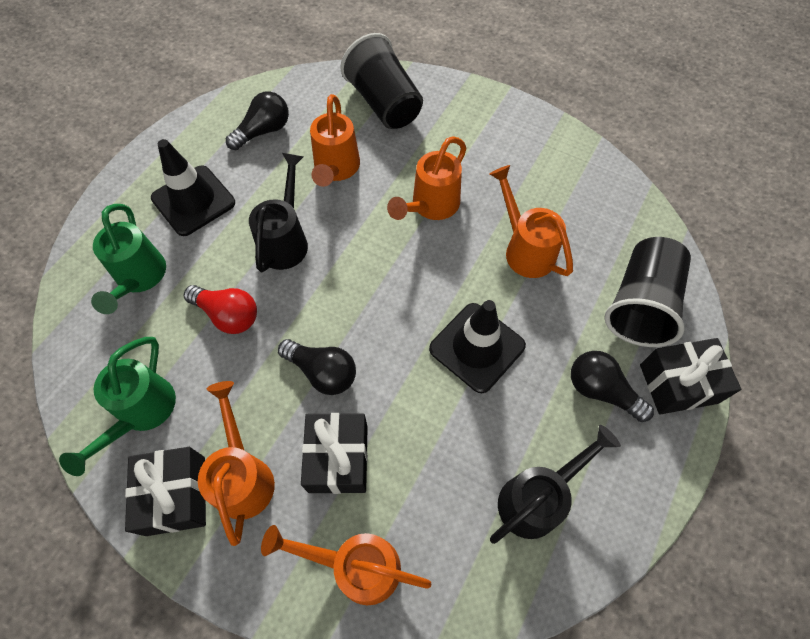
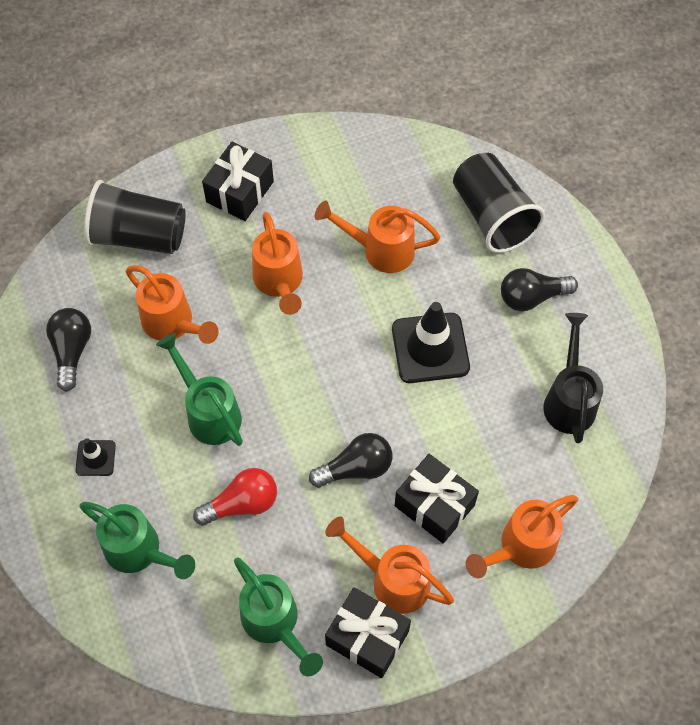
camera: 50 degrees left, 0 degrees up
(193, 201) = (95, 458): black traffic cone -> black traffic cone, size x0.50
(285, 240) = (209, 412): black watering can -> green watering can
(678, 383) = (568, 247): black gift -> black gift (240, 192)

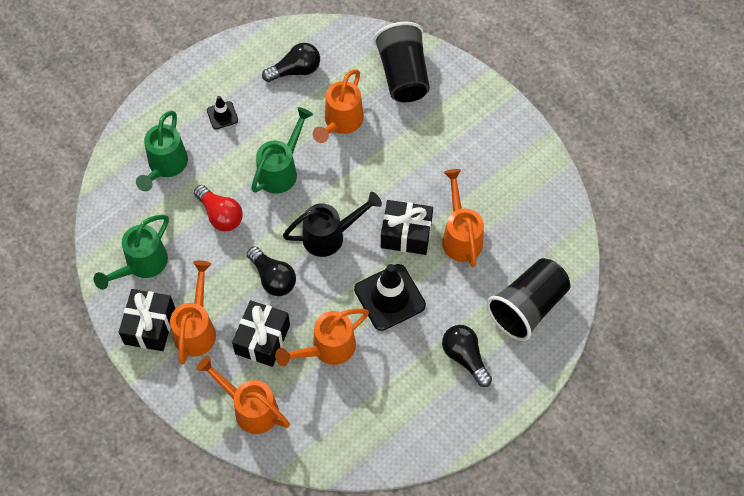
camera: 70 degrees right, 0 degrees up
(240, 192) = (469, 124): black gift -> black gift (406, 234)
(279, 282) = (403, 178): orange watering can -> orange watering can (327, 349)
(569, 400) = (384, 410): black watering can -> black watering can (330, 236)

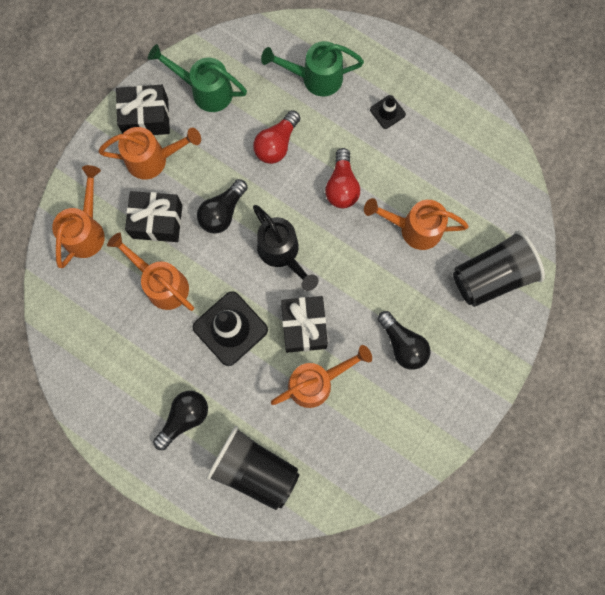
camera: 75 degrees right, 15 degrees up
(281, 170) = (342, 186): green watering can -> red light bulb
(295, 70) = (462, 166): black light bulb -> black light bulb (403, 344)

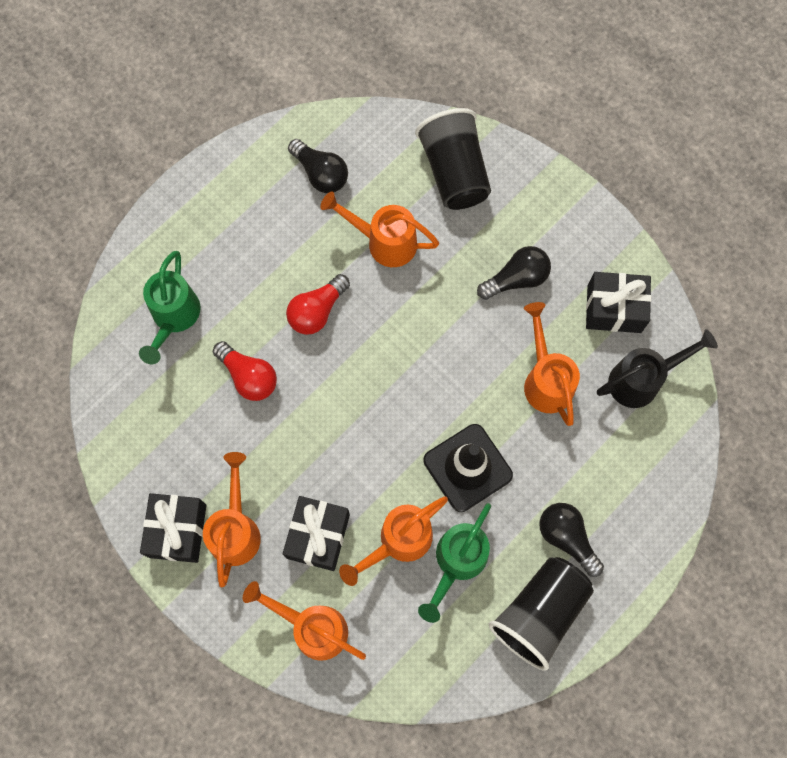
camera: 80 degrees left, 5 degrees down
(205, 91) = (159, 451): green watering can -> green watering can (457, 562)
(222, 212) = (322, 454): black light bulb -> black light bulb (320, 174)
(254, 469) = (636, 466): black cup -> black cup (539, 613)
(282, 253) = (386, 393): black watering can -> black watering can (641, 380)
(304, 327) = (479, 383): black gift -> black gift (614, 309)
(342, 186) = (317, 311): red light bulb -> red light bulb turned 120 degrees clockwise
(387, 112) = (237, 244): black traffic cone -> none
(414, 228) = (384, 242): orange watering can -> orange watering can turned 90 degrees clockwise

